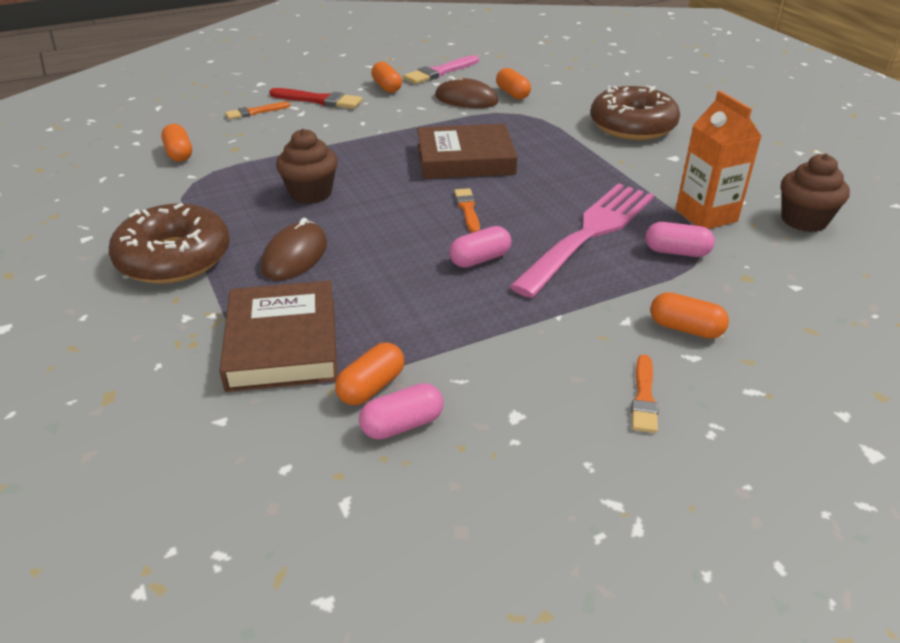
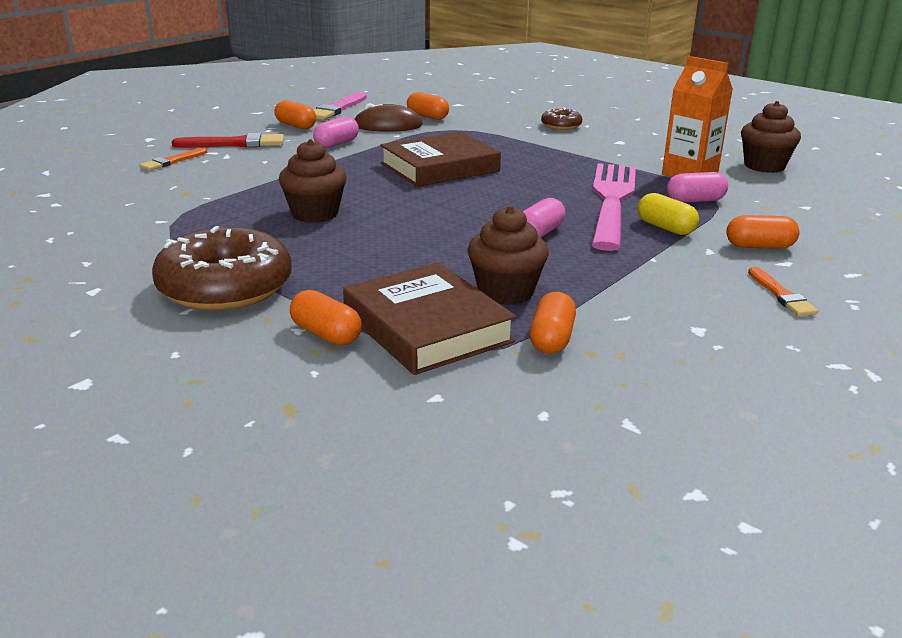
camera: 25 degrees left, 10 degrees down
(179, 154) = (123, 205): orange capsule -> orange capsule (326, 334)
(295, 255) = (357, 262): brown mouse -> none
(383, 321) = (505, 292): none -> brown cupcake
(402, 425) = (612, 358): pink capsule -> pink capsule (336, 144)
(467, 209) = (485, 201): orange brush -> none
(609, 280) = (665, 228): none -> yellow capsule
(632, 126) = (561, 126): brown donut -> brown donut, size x0.49

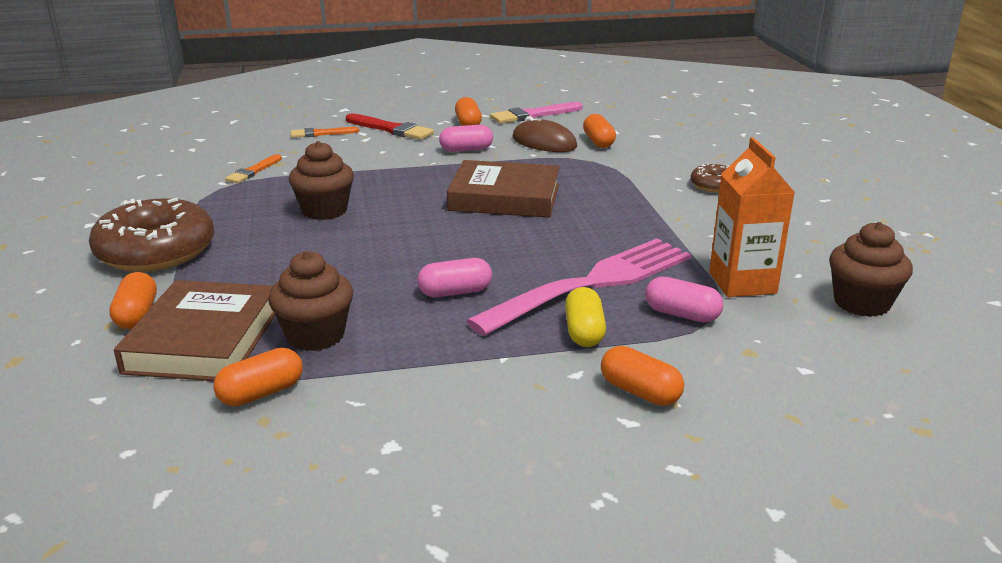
camera: 40 degrees right, 0 degrees up
(781, 295) = (544, 452): orange brush -> orange brush (253, 171)

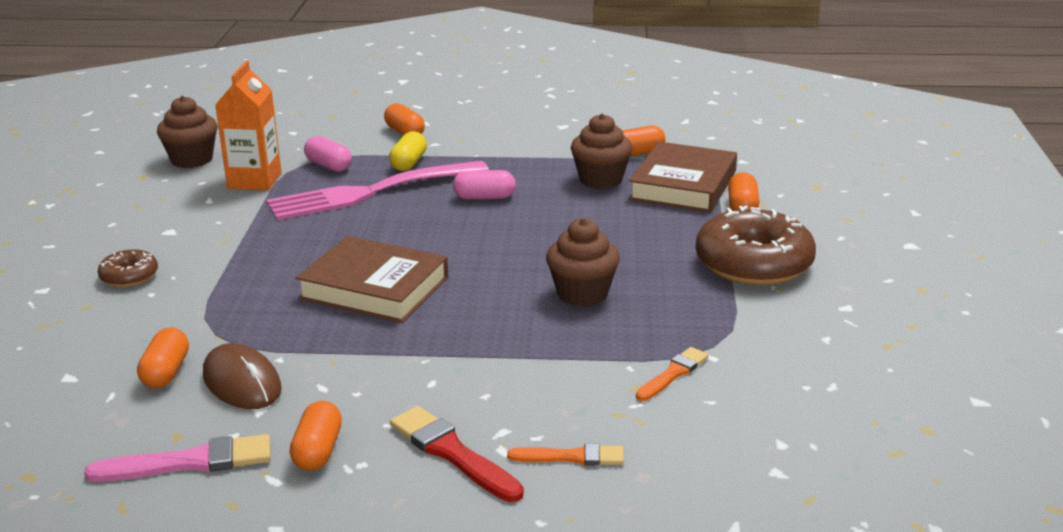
camera: 165 degrees left, 0 degrees up
(466, 150) = (364, 381): pink capsule -> none

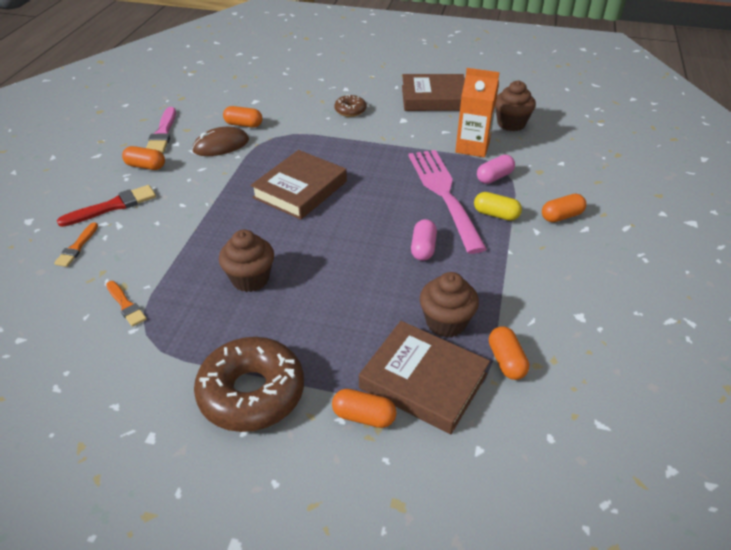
camera: 100 degrees right, 15 degrees up
(100, 213) = (434, 98): none -> brown book

